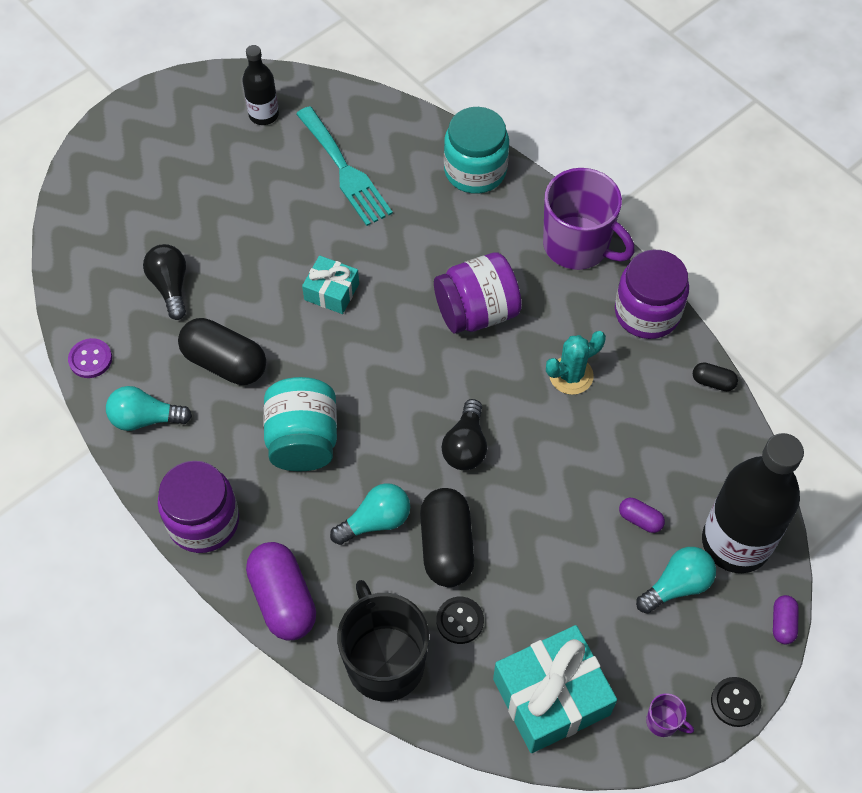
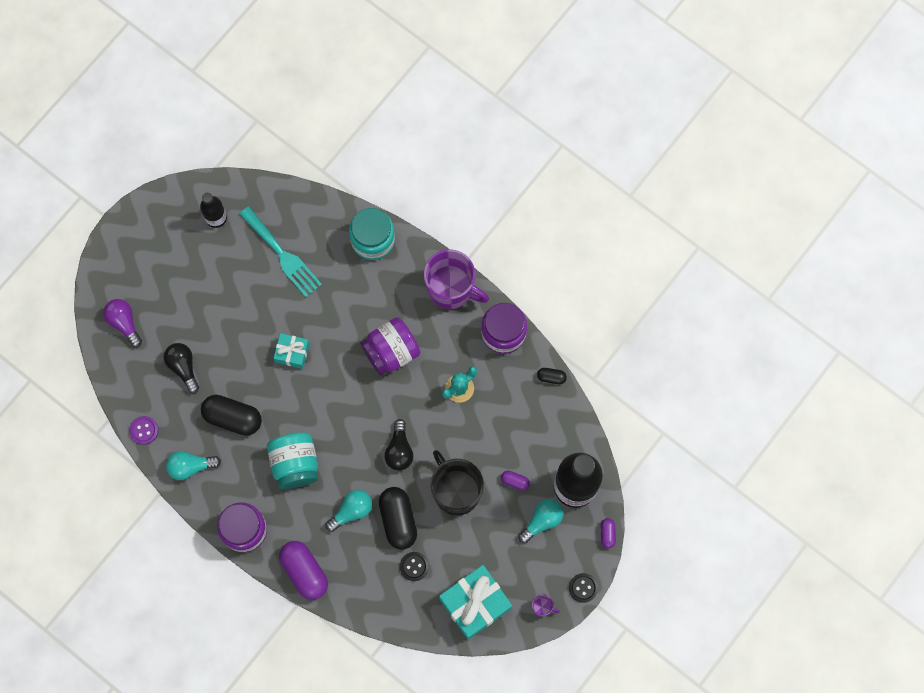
camera: 10 degrees left, 15 degrees up
(103, 219) = (124, 323): none -> purple light bulb
(385, 661) = (373, 599): black mug -> black mug (456, 491)

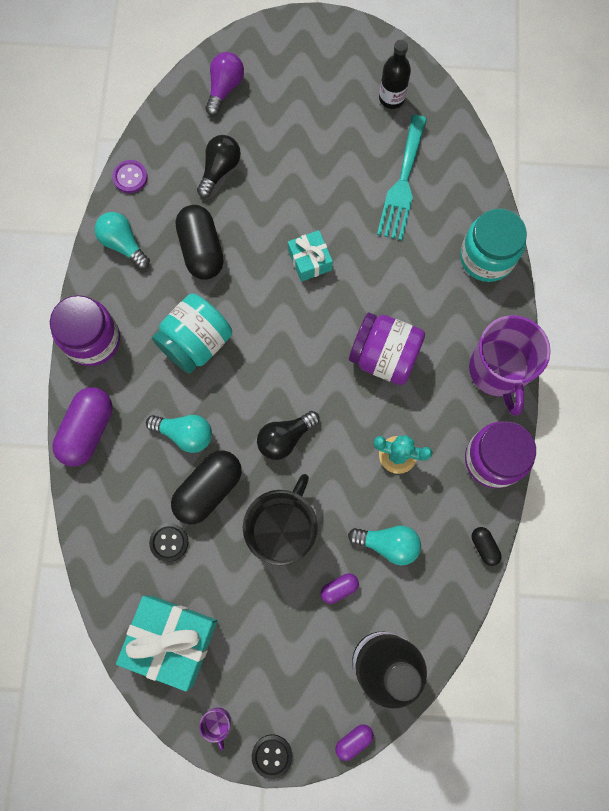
camera: 55 degrees right, 0 degrees up
(515, 481) = (339, 588): purple capsule -> purple capsule turned 75 degrees clockwise
(542, 521) = (316, 651): turquoise light bulb -> turquoise light bulb (388, 544)

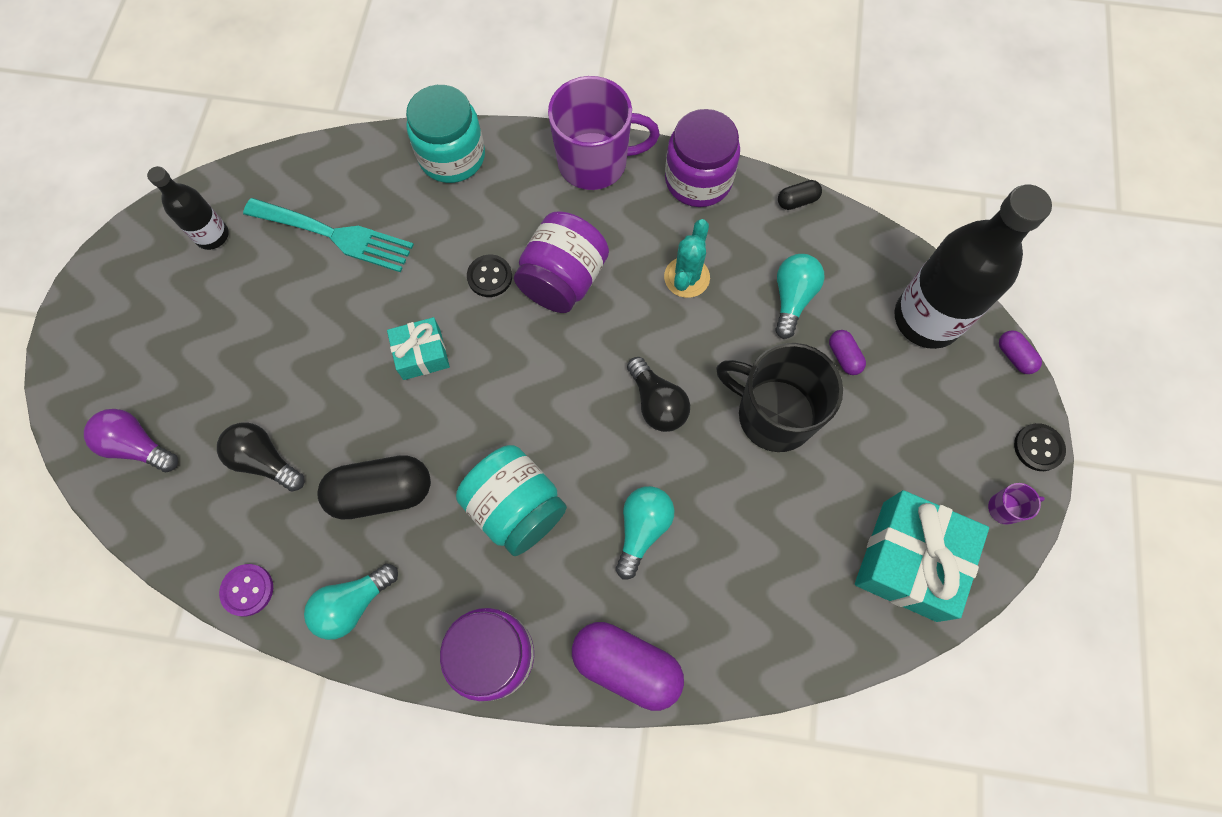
camera: 85 degrees left, 5 degrees down
(169, 542) = (785, 558): black button -> black button (489, 277)
(208, 489) = (718, 503): black capsule -> none

